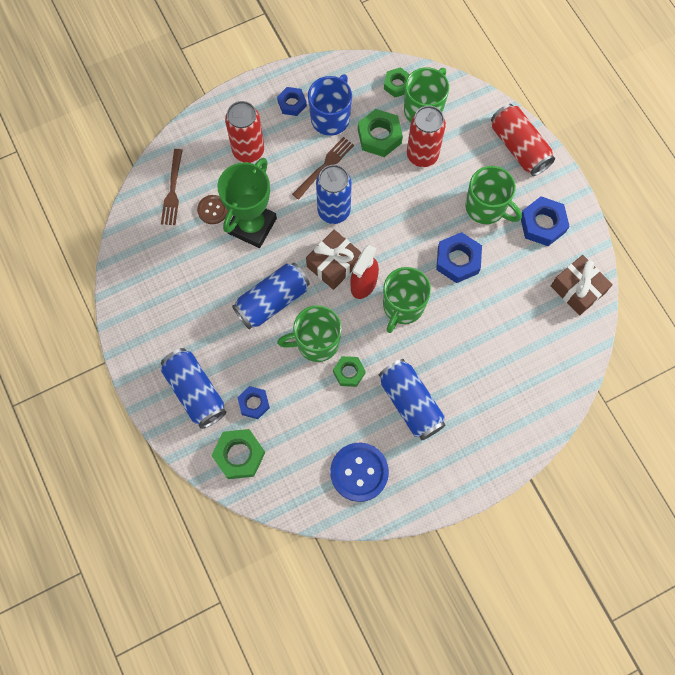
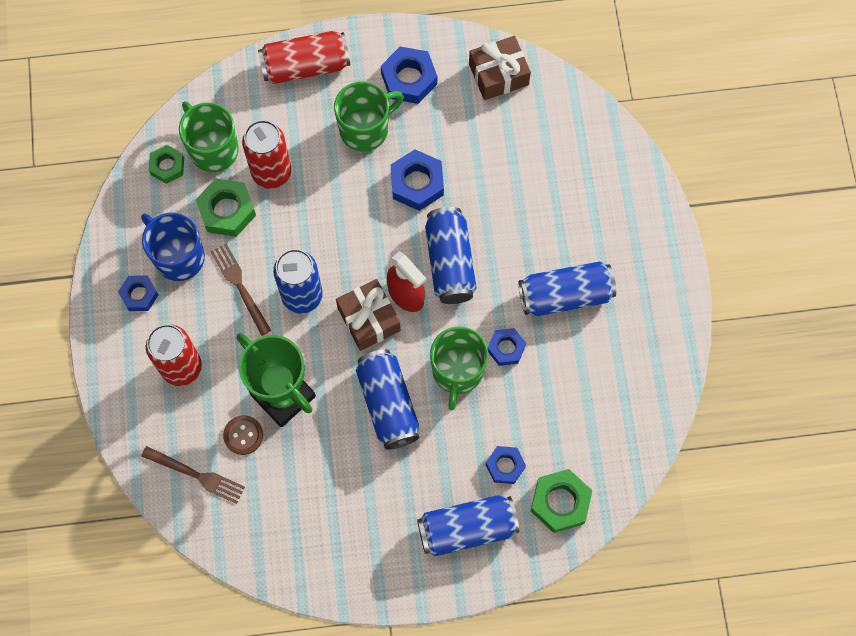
camera: 70 degrees left, 0 degrees up
(349, 372) = (506, 348): green nut -> blue nut
(359, 472) = (624, 377): blue button -> none
(402, 306) = (449, 262): green mug -> blue can

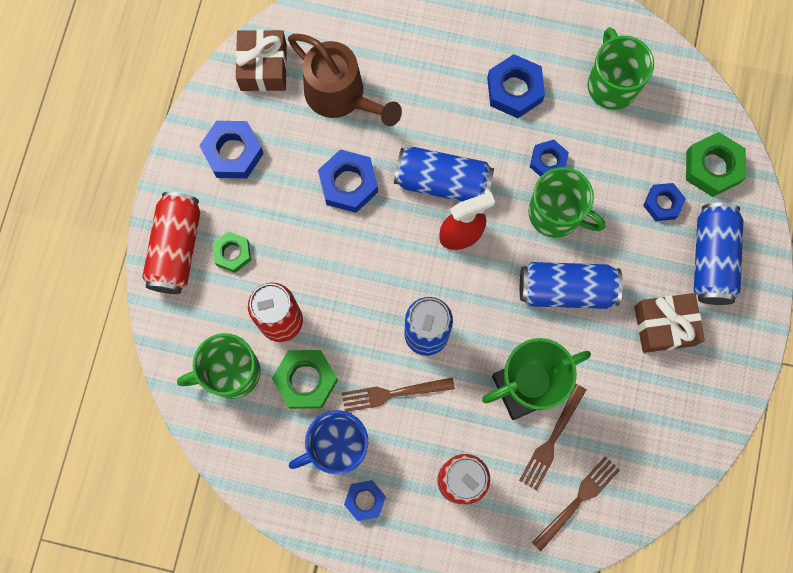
camera: 70 degrees left, 5 degrees up
(167, 166) = (232, 426): green nut -> green nut (232, 253)
(243, 435) = (551, 440): brown button -> brown fork
(365, 129) = (270, 213): green mug -> green mug (611, 85)
(368, 319) = (473, 278): brown gift -> brown gift (664, 326)
(497, 149) = (342, 96): none -> brown watering can
(565, 295) = (514, 90): blue can -> blue nut

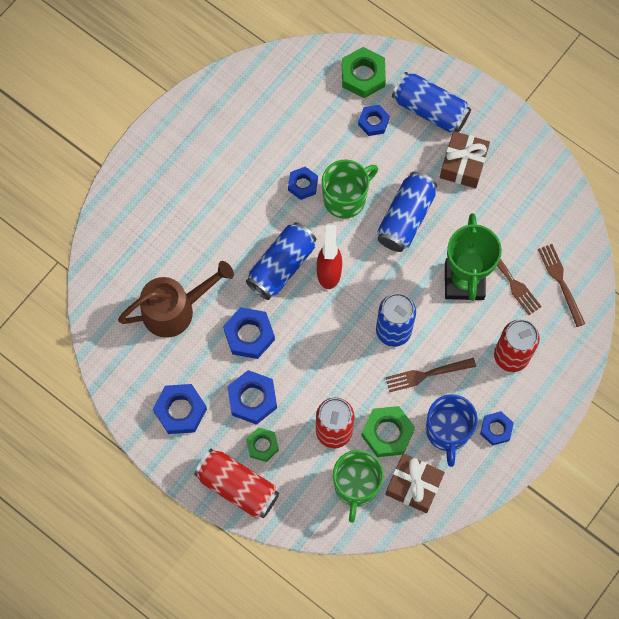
camera: 65 degrees left, 5 degrees down
(263, 67) = (121, 357): brown gift -> brown gift (413, 486)
(392, 394) = (426, 375): brown fork -> brown fork turned 60 degrees clockwise
(514, 90) = (235, 182): blue nut -> blue nut (252, 399)
(611, 85) = (265, 113): green mug -> none

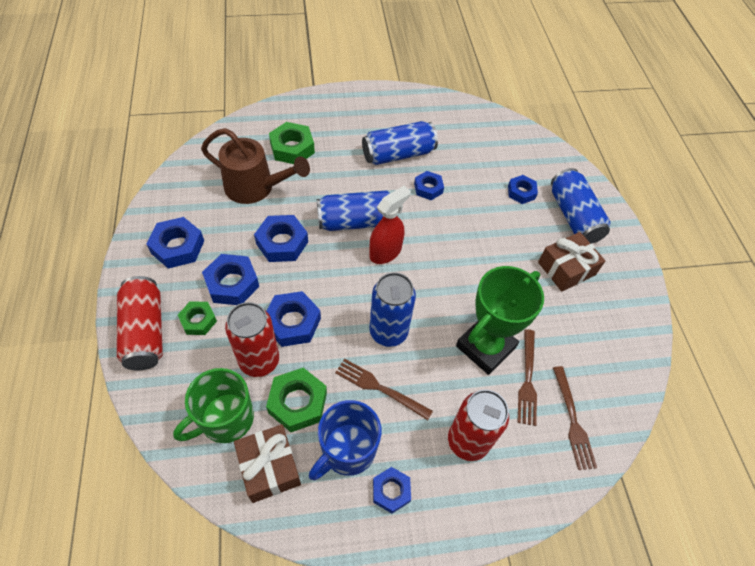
camera: 40 degrees right, 15 degrees down
(325, 386) = (292, 322): none -> blue nut
(345, 198) = (450, 219): green mug -> none
(363, 75) = (542, 162): green nut -> green nut (292, 148)
(405, 218) = (482, 266): blue can -> blue can (398, 154)
(560, 282) = (573, 421): brown fork -> brown fork turned 150 degrees clockwise

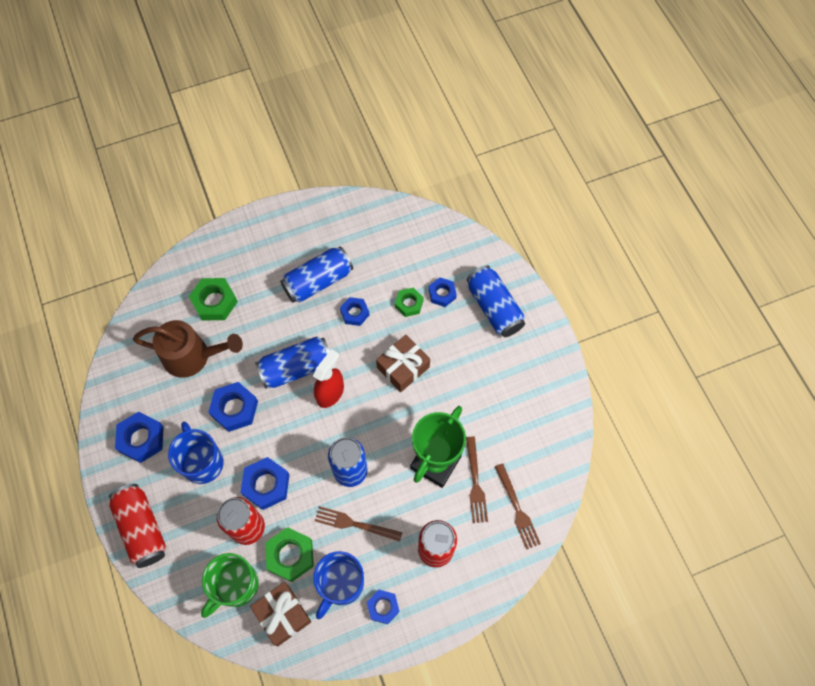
camera: 10 degrees left, 10 degrees up
(198, 320) = (184, 505): green nut -> green nut (409, 304)
(232, 283) = (202, 462): blue nut -> blue mug
(566, 268) = (494, 366): brown gift -> brown gift (403, 367)

